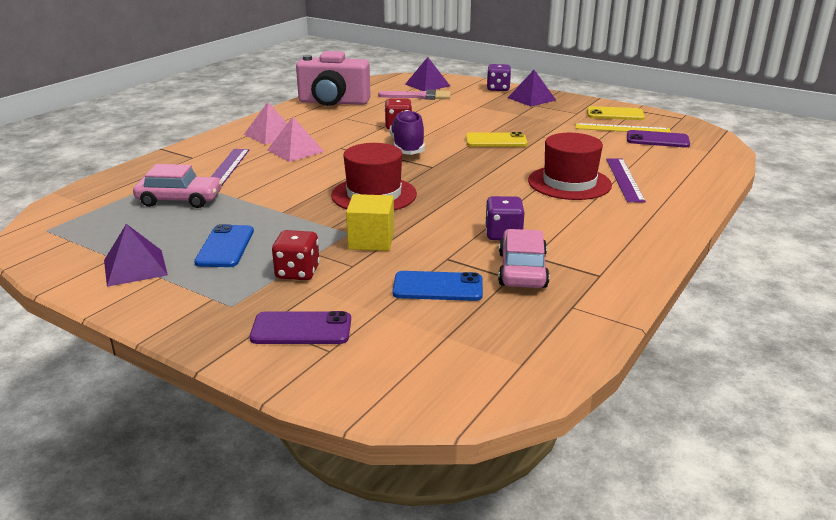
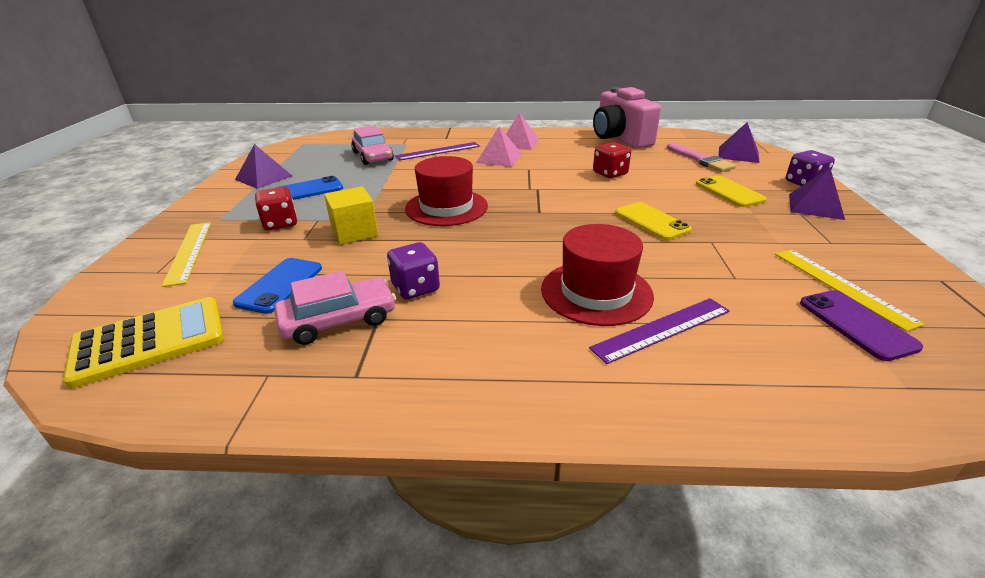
camera: 60 degrees right, 5 degrees up
(301, 329) = (188, 252): purple phone -> yellow ruler
(407, 147) = (568, 190): purple shoe -> none
(438, 287) = (280, 285): blue phone -> blue phone turned 45 degrees clockwise
(476, 356) = (149, 341): none -> yellow calculator
(615, 114) = (885, 268): yellow phone -> yellow phone (729, 192)

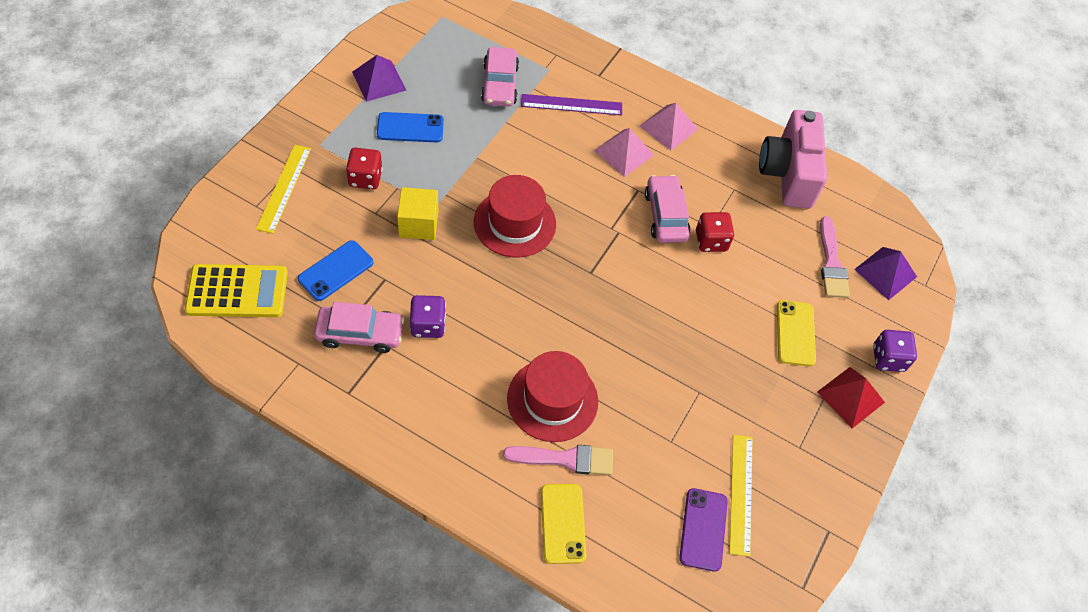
camera: 20 degrees right, 25 degrees up
(563, 173) = (665, 215): none -> pink car
(651, 221) = (676, 339): yellow phone -> yellow phone (563, 523)
(662, 329) = (565, 459): purple ruler -> pink brush
(815, 206) = (851, 397): purple pyramid -> red pyramid

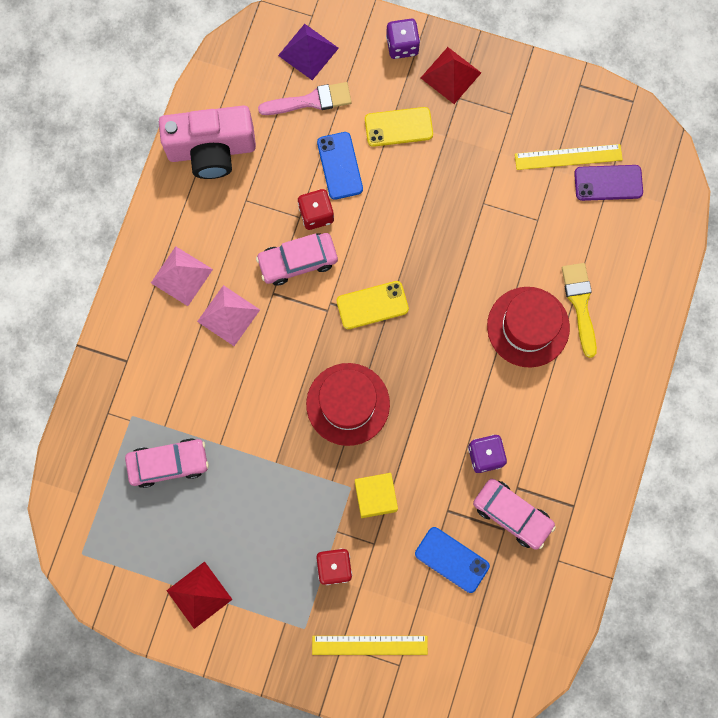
camera: 95 degrees left, 20 degrees up
(237, 291) = (501, 645): yellow calculator -> none
(360, 333) = (512, 514): pink car -> pink car turned 135 degrees clockwise
(379, 81) = (199, 594): purple pyramid -> red pyramid
(410, 128) = (256, 541): blue phone -> blue phone (339, 166)
(563, 523) = (636, 294): yellow phone -> yellow phone (372, 305)
(565, 459) = (580, 304): pink brush -> yellow brush
(571, 104) = (177, 381): purple ruler -> none

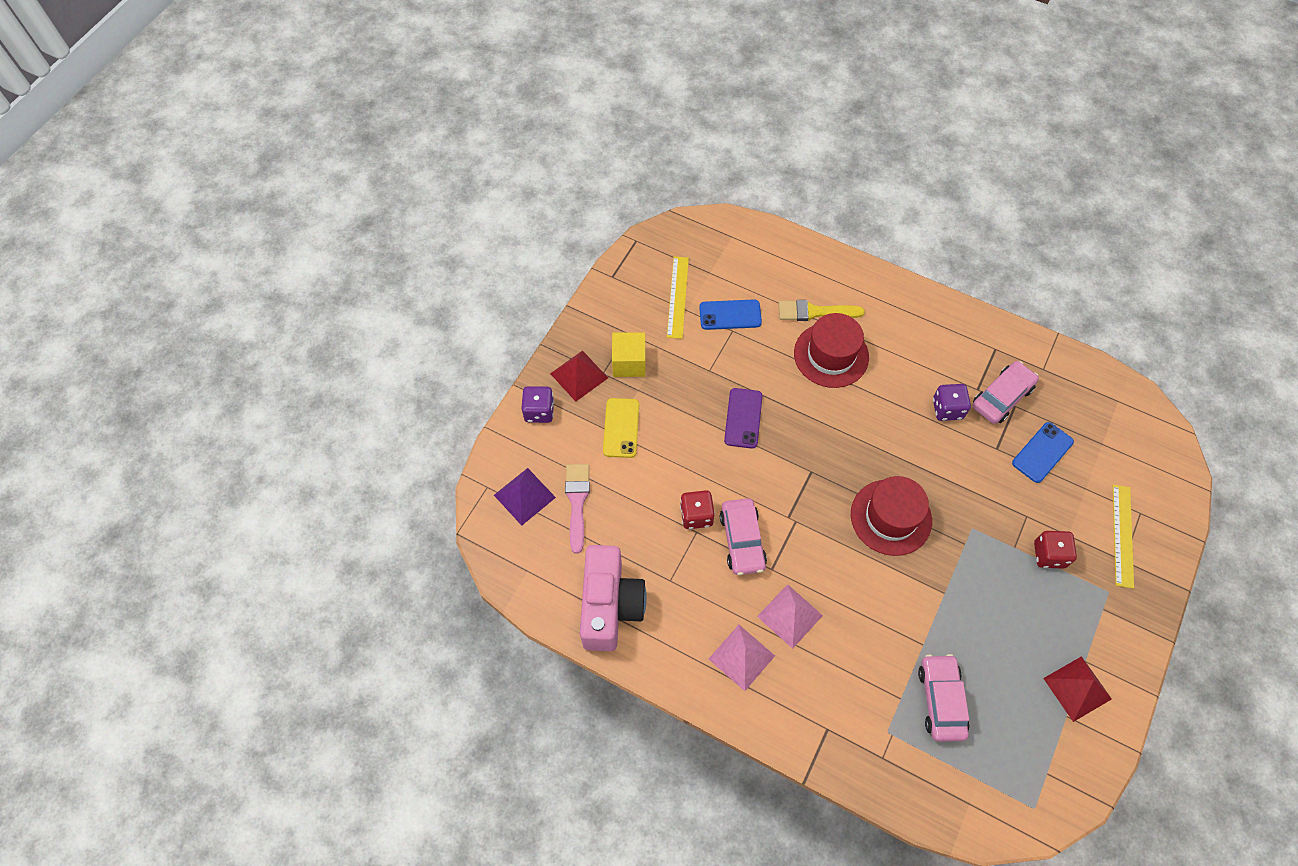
camera: 80 degrees left, 15 degrees down
(339, 166) = (650, 486): blue phone -> blue phone (730, 315)
(372, 305) = (795, 480): yellow phone -> none
(375, 497) = (982, 507): yellow cube -> yellow cube (629, 363)
(608, 183) = (707, 271): purple phone -> purple phone (743, 418)

